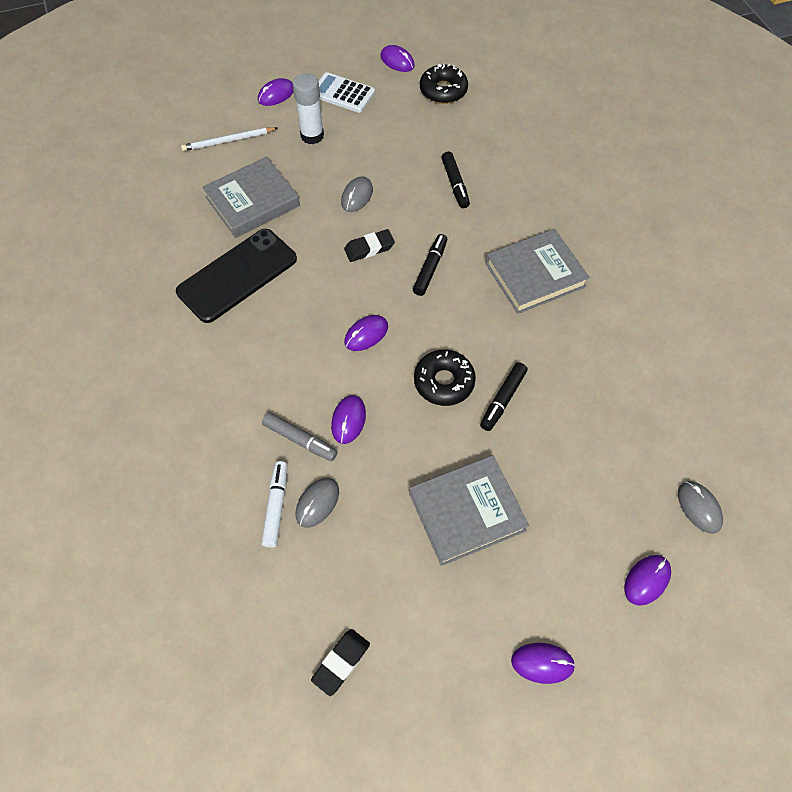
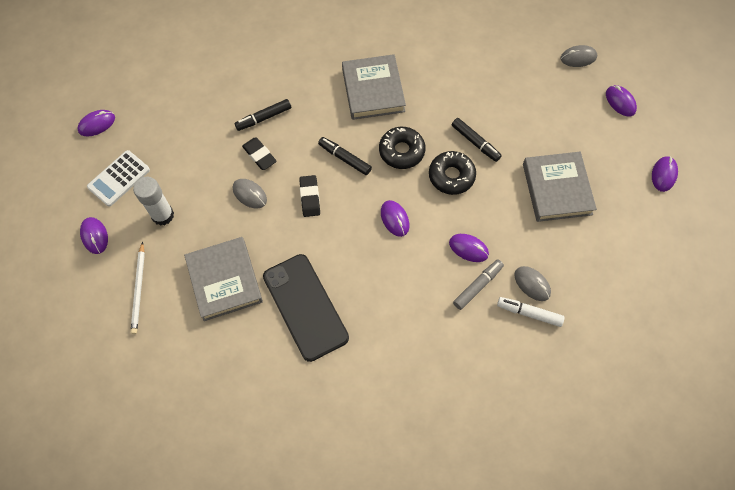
camera: 75 degrees left, 5 degrees up
(341, 662) = (649, 292): black eraser -> black eraser (259, 155)
(443, 90) = (151, 98): black donut -> black donut (401, 151)
(455, 184) = (264, 118): black marker -> black marker turned 150 degrees clockwise

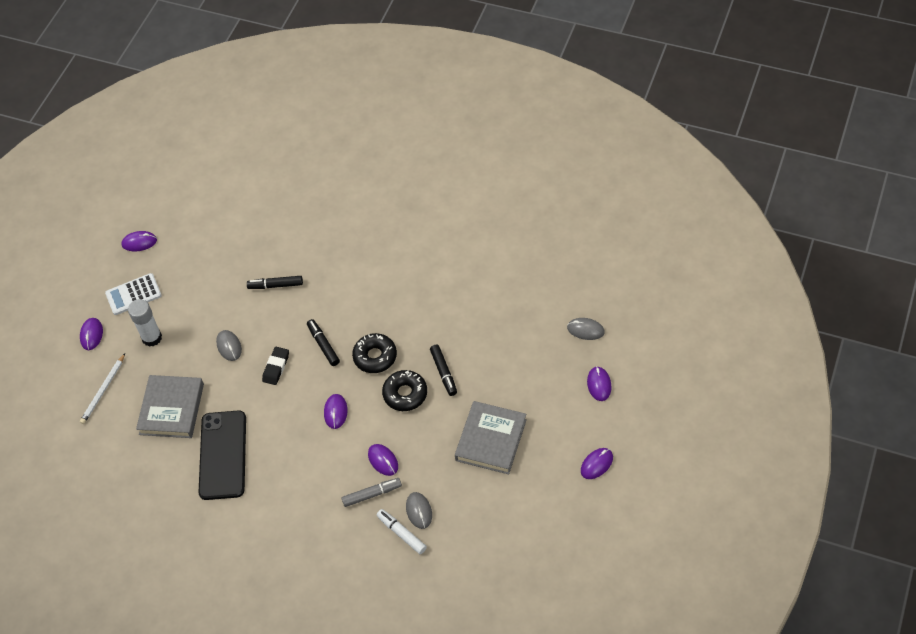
camera: 30 degrees right, 10 degrees down
(259, 155) = (255, 316): black eraser -> none
(373, 90) = (382, 294): grey book -> none

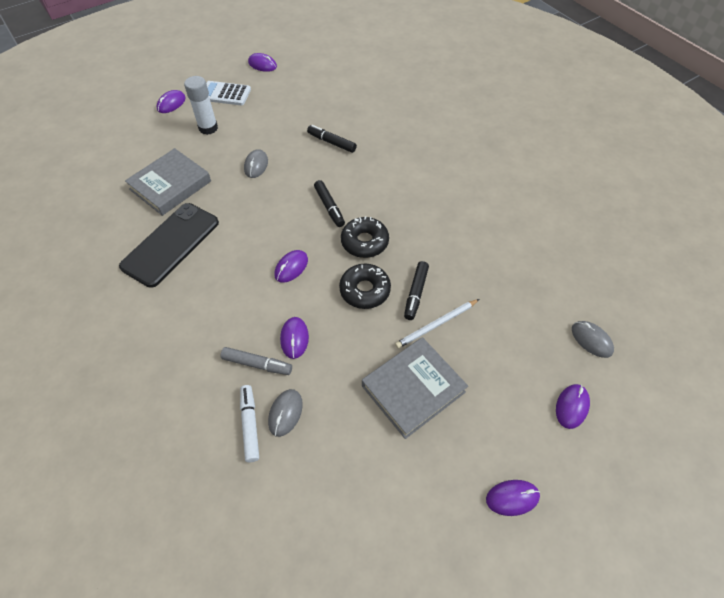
camera: 30 degrees right, 0 degrees up
(103, 390) = (139, 144): white pencil -> white pencil (436, 325)
(276, 367) = (276, 202): black eraser -> none
(323, 345) = (329, 207): black marker -> black marker turned 150 degrees clockwise

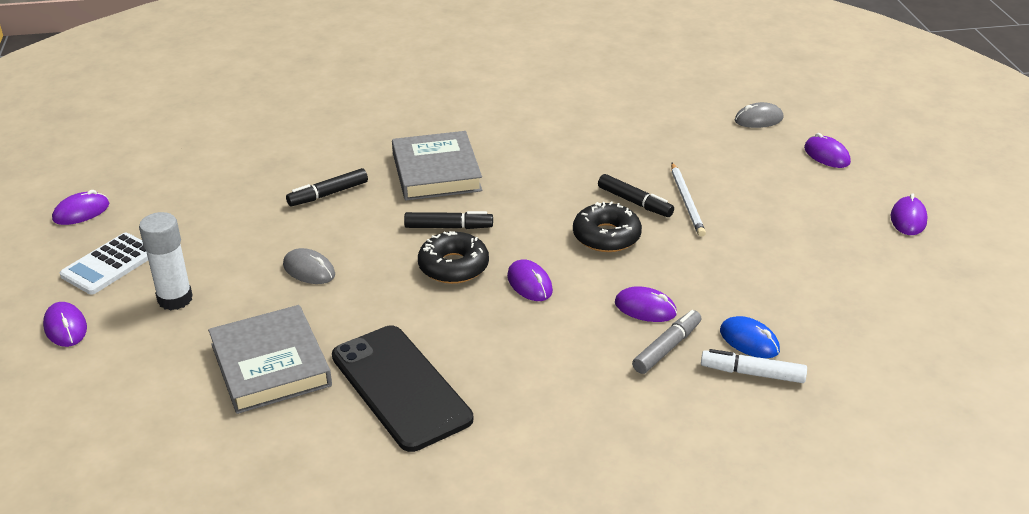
camera: 65 degrees left, 20 degrees down
(285, 413) = (749, 341): grey mouse -> blue mouse
(364, 242) = (530, 216): black donut -> black donut (453, 266)
(413, 389) = (761, 241): grey book -> grey book (436, 172)

